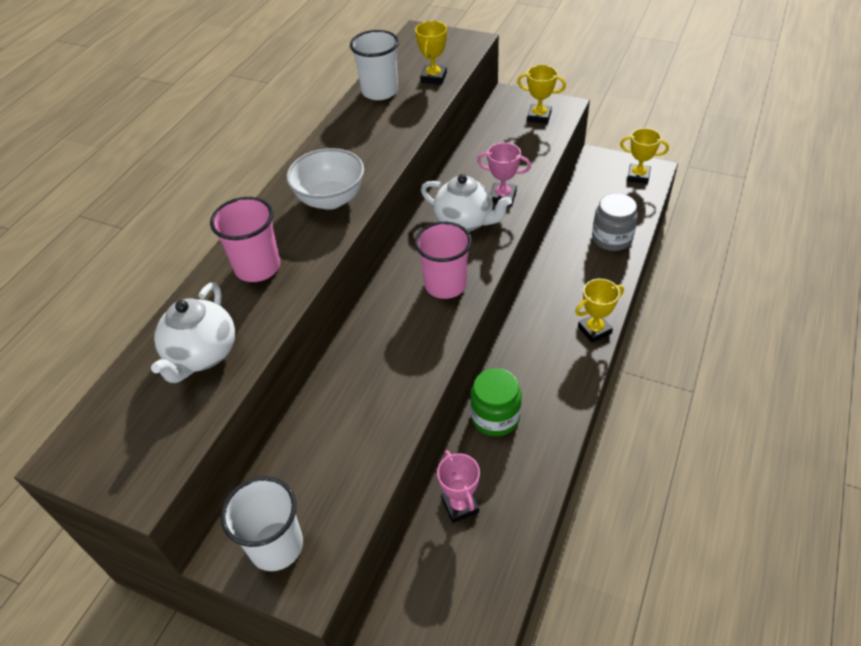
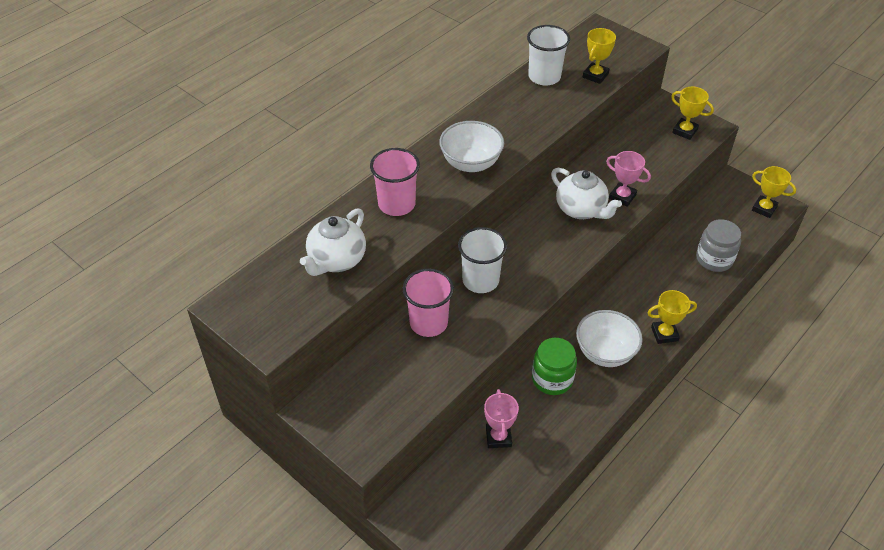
camera: 15 degrees right, 0 degrees up
(276, 546) = (349, 416): white cup -> white cup (480, 280)
(445, 285) = (544, 259): pink cup -> pink cup (428, 323)
(541, 370) = (605, 353): none -> white bowl

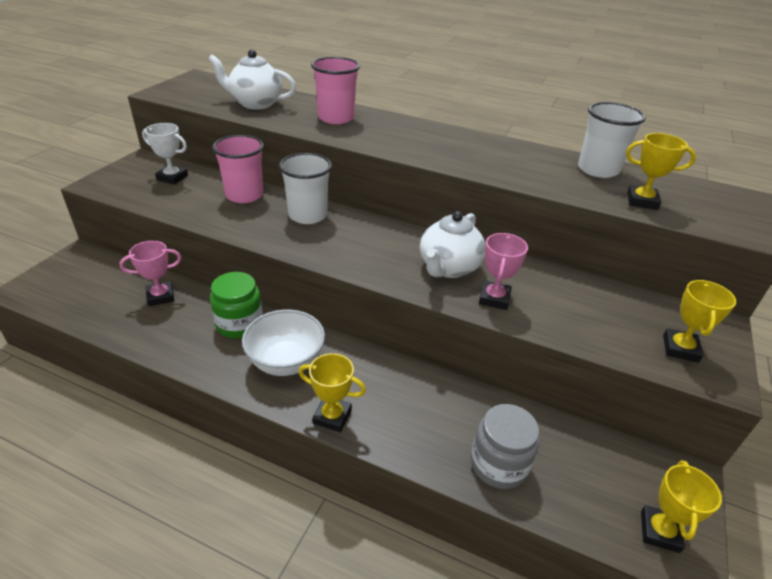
camera: 70 degrees right, 10 degrees down
(370, 381) = (172, 178): none -> white trophy
(471, 163) = (415, 143): white bowl -> none
(664, 334) = (332, 416): yellow trophy -> yellow trophy turned 45 degrees counterclockwise

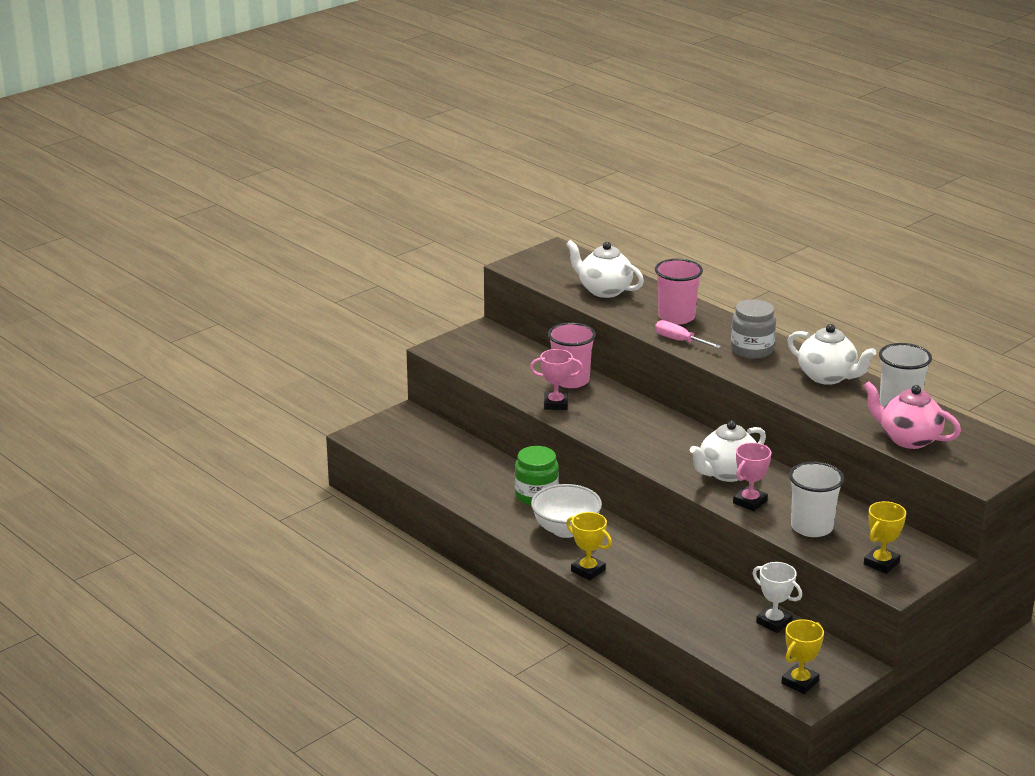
camera: 25 degrees right, 10 degrees down
(160, 296) = (473, 462): pink trophy -> pink trophy (556, 404)
(172, 178) = (508, 353): white trophy -> white trophy (774, 622)
(308, 215) = (622, 408): white cup -> white cup (811, 527)
(352, 138) = (679, 341): none -> pink screwdriver
(499, 464) = (704, 624): grey jar -> grey jar (752, 349)
(511, 152) = (827, 377): none -> white teapot
(642, 201) = (908, 439): yellow trophy -> pink teapot

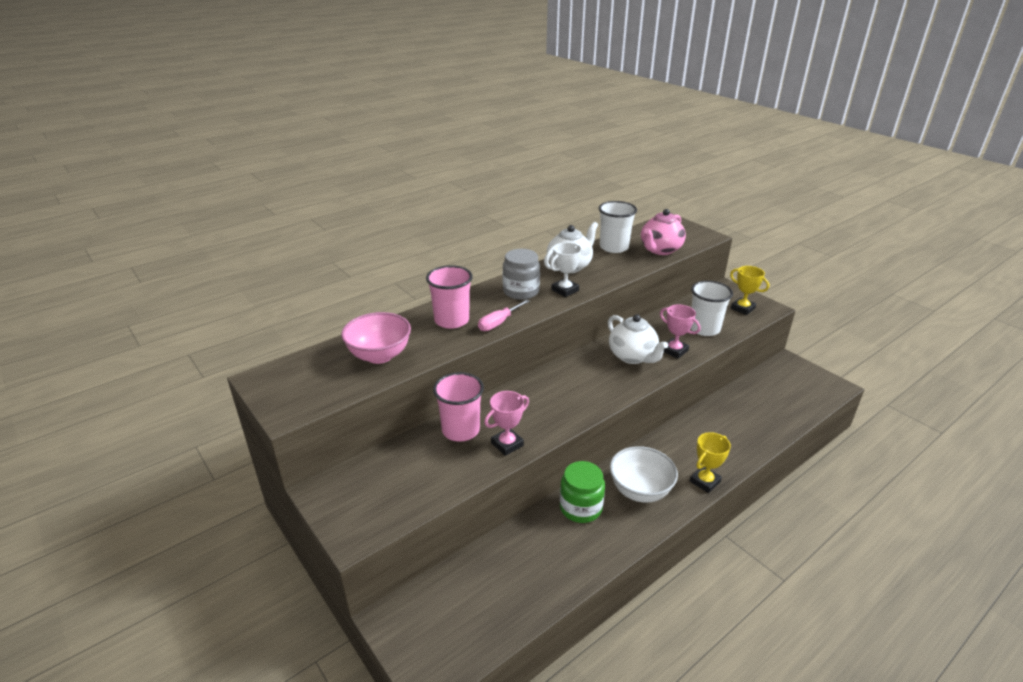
camera: 85 degrees left, 5 degrees up
(556, 404) = (507, 444): pink trophy -> pink trophy turned 45 degrees clockwise
(604, 290) = (379, 355): white teapot -> pink bowl
(774, 622) = (750, 389): white trophy -> white trophy (565, 290)
(800, 682) = (819, 386): yellow trophy -> none

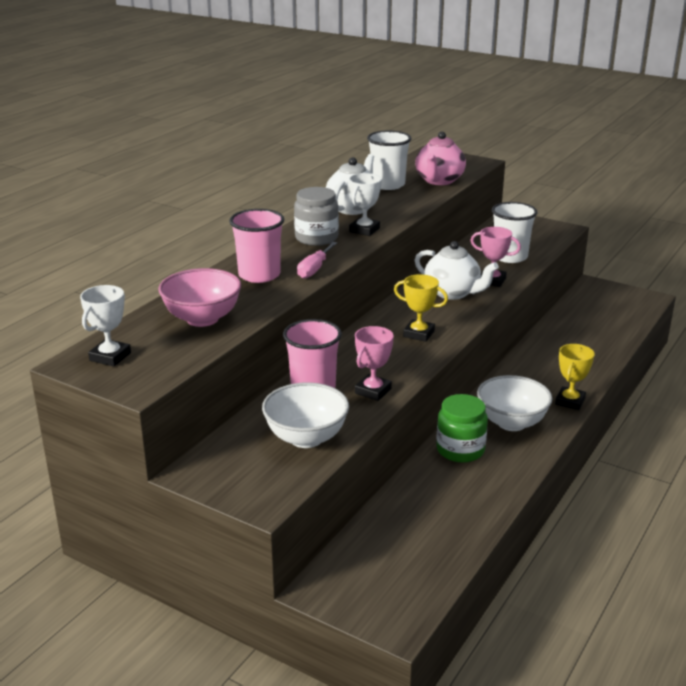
camera: 20 degrees left, 5 degrees down
(288, 378) = (110, 357): none -> white trophy
(425, 479) = (306, 438): none -> white bowl
(742, 308) = (537, 233): yellow trophy -> yellow trophy (418, 334)

